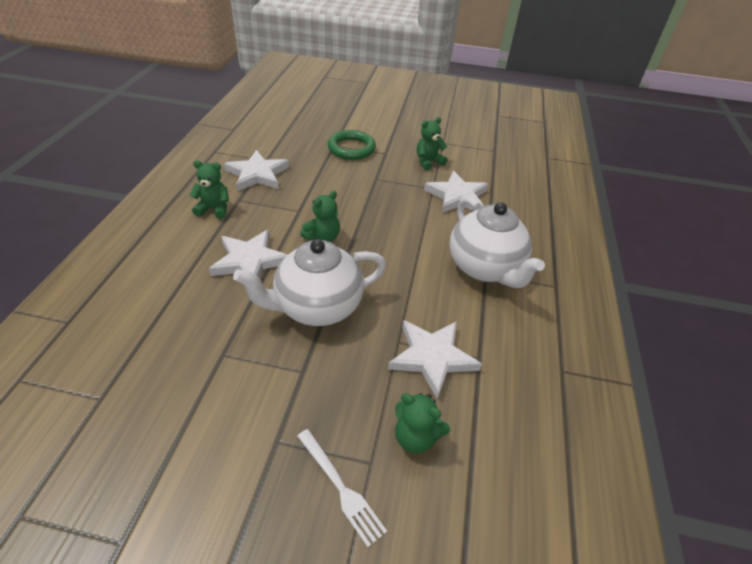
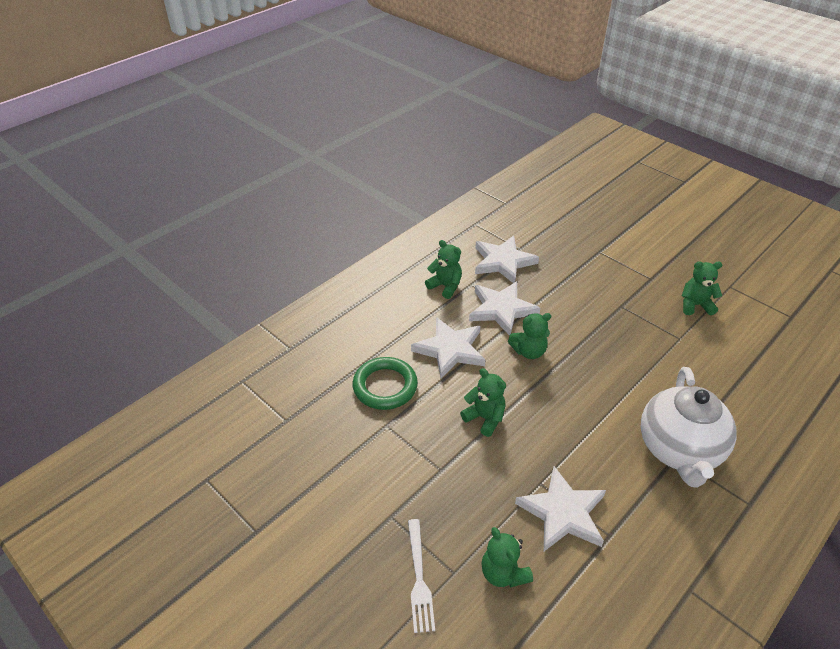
camera: 35 degrees right, 0 degrees up
(317, 307) = (485, 418): white teapot -> green teddy bear
(351, 148) = (616, 261): green ring -> green ring (385, 386)
(457, 196) = (702, 358): white star -> white star (501, 309)

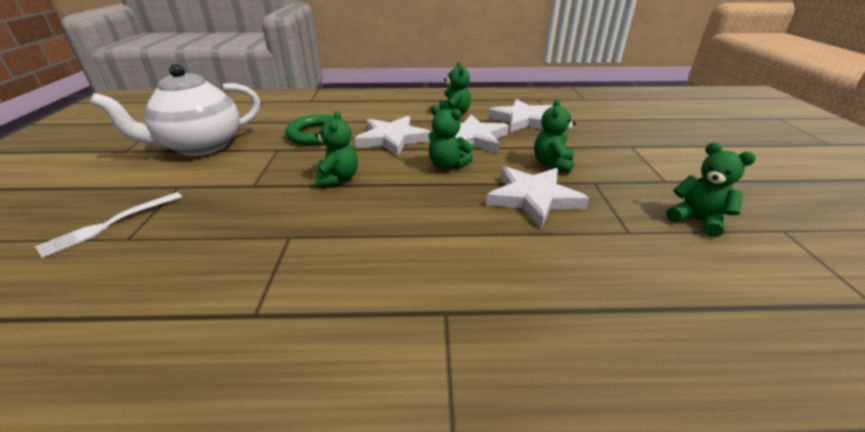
camera: 45 degrees right, 10 degrees down
(503, 573) = (142, 265): green teddy bear -> green teddy bear (552, 164)
(563, 513) = (260, 266): white star -> white star (533, 198)
(679, 450) = (458, 310): white teapot -> white teapot (201, 147)

